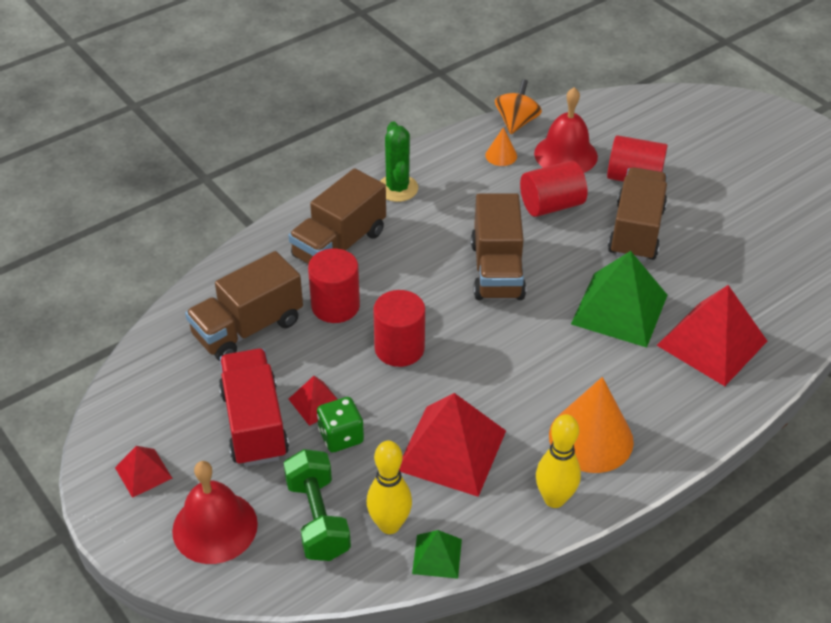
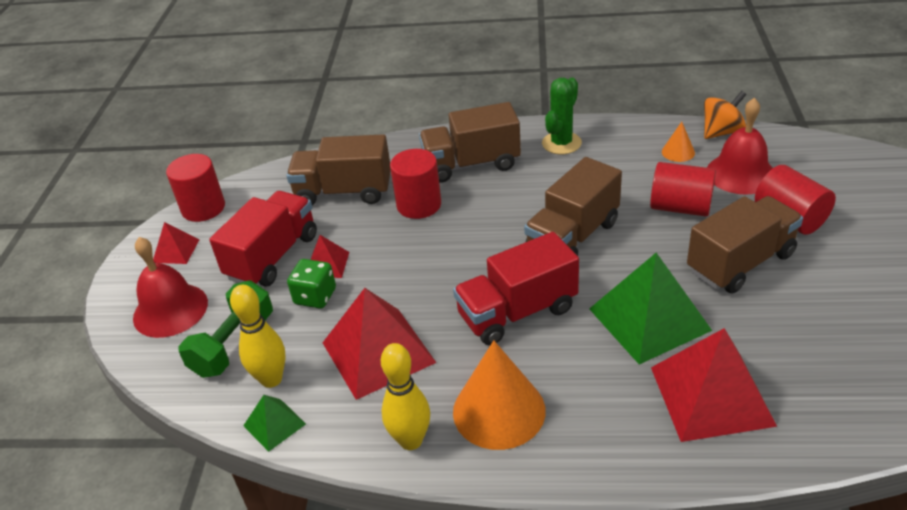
camera: 45 degrees right, 5 degrees down
(399, 348) = (428, 257): red cylinder -> red cylinder (203, 208)
(522, 356) = (517, 312): none -> red truck

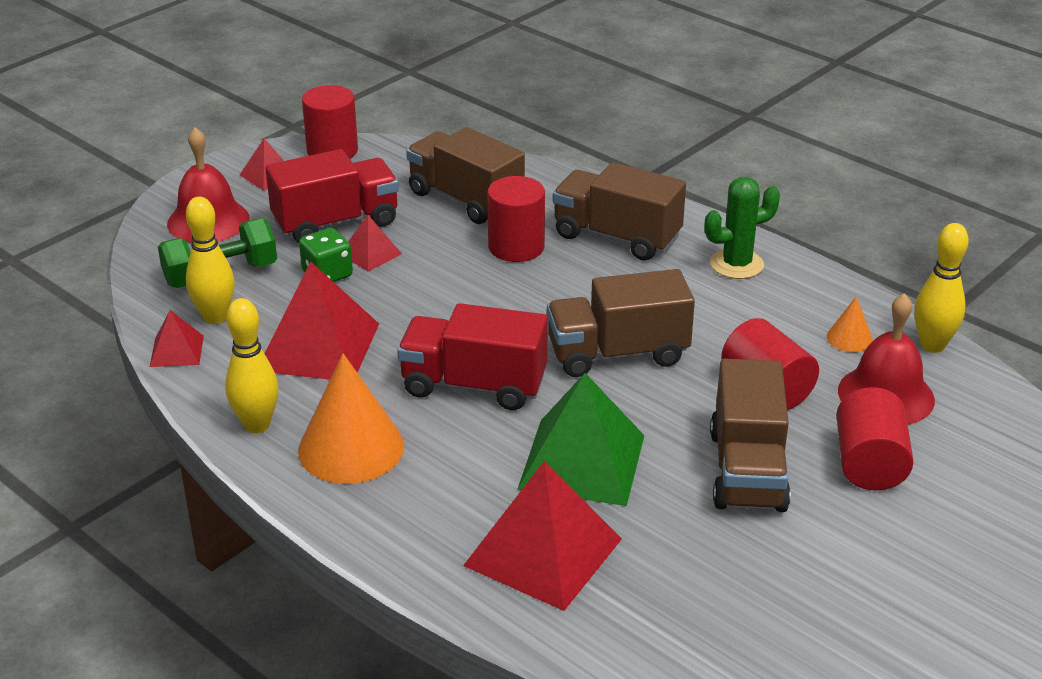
camera: 35 degrees right, 5 degrees down
(274, 424) = (176, 351): green pyramid -> red pyramid
(721, 132) = (932, 345): orange spinning top -> yellow bowling pin
(740, 262) = (747, 470): brown truck -> brown truck turned 90 degrees clockwise

